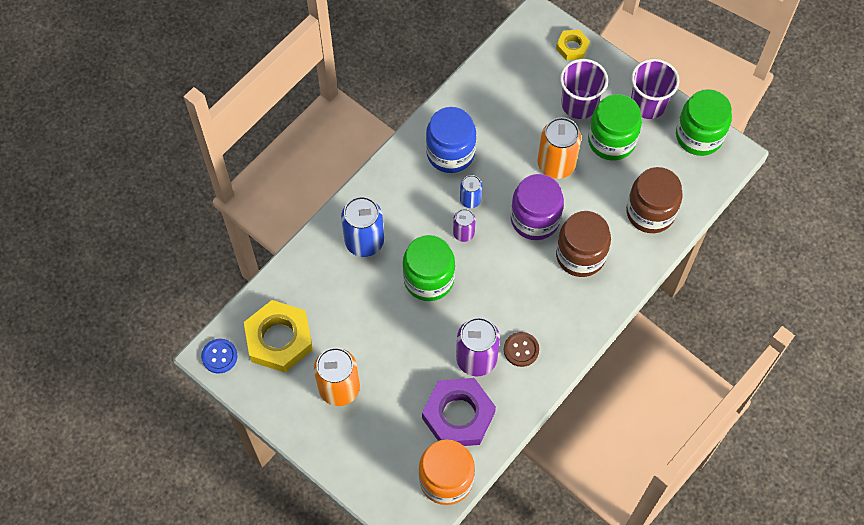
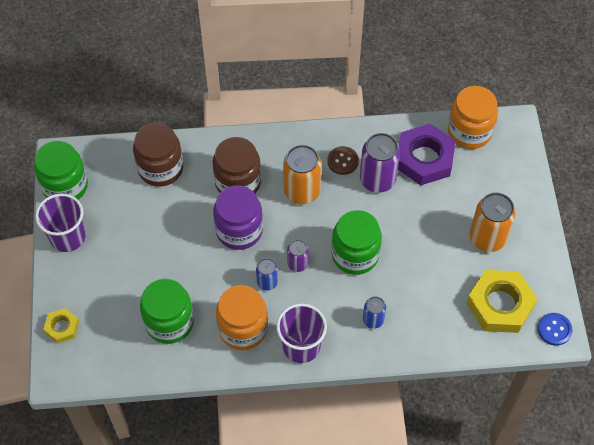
camera: 135 degrees left, 5 degrees down
(364, 241) = (373, 320): blue can -> blue can, size x0.55
(450, 153) = (243, 329): blue jar -> orange jar
(556, 164) = (180, 253): orange can -> orange can (302, 191)
(579, 104) = (112, 280): purple cup -> purple cup (301, 346)
(611, 140) = (124, 235): green jar -> green jar (169, 322)

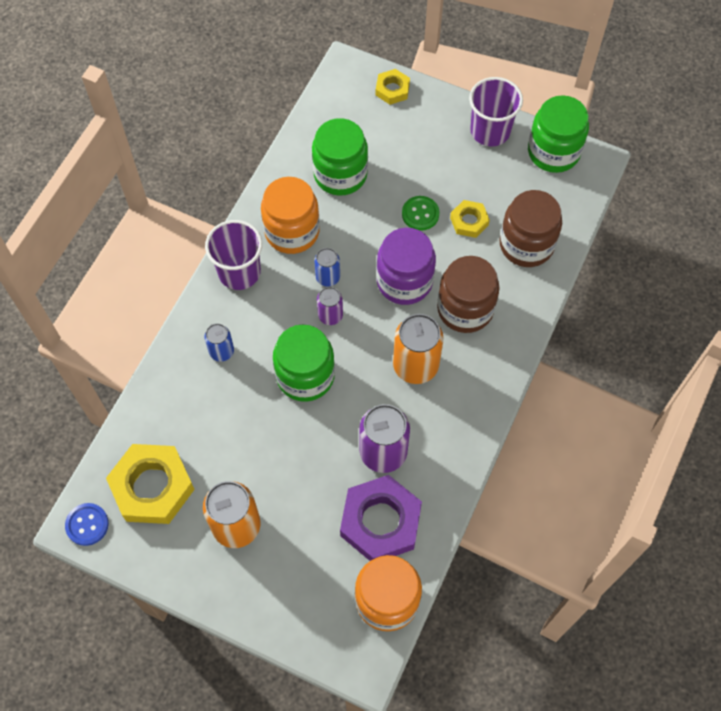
camera: 120 degrees right, 5 degrees up
(161, 213) = (469, 221): none -> yellow nut
(174, 248) = (420, 214): none -> green button
(342, 161) = (430, 429): brown button -> none

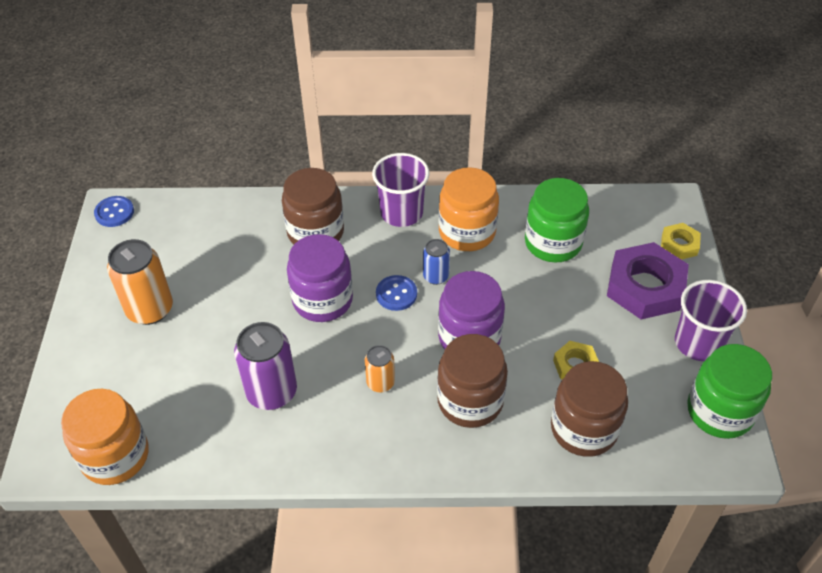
camera: 65 degrees right, 15 degrees down
(152, 487) = (164, 239): yellow nut -> none
(221, 351) = (315, 232): blue can -> brown jar
(305, 376) = (322, 300): green jar -> purple jar
(330, 315) = (396, 294): purple can -> blue button
(380, 522) = (196, 418): purple nut -> purple nut (645, 287)
(415, 365) = (380, 383): orange can -> orange can, size x0.55
(420, 214) = (554, 321): green button -> none

